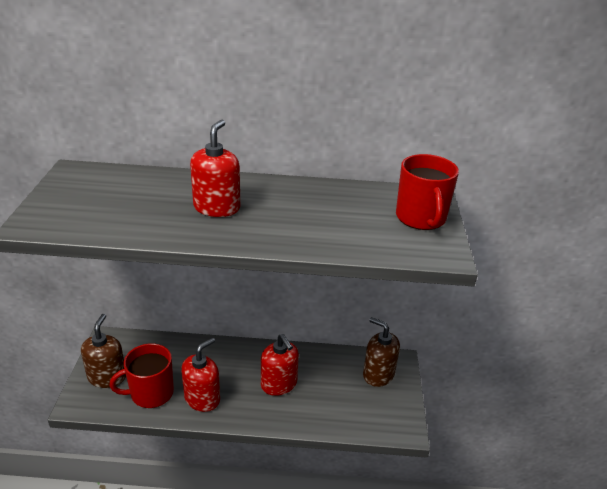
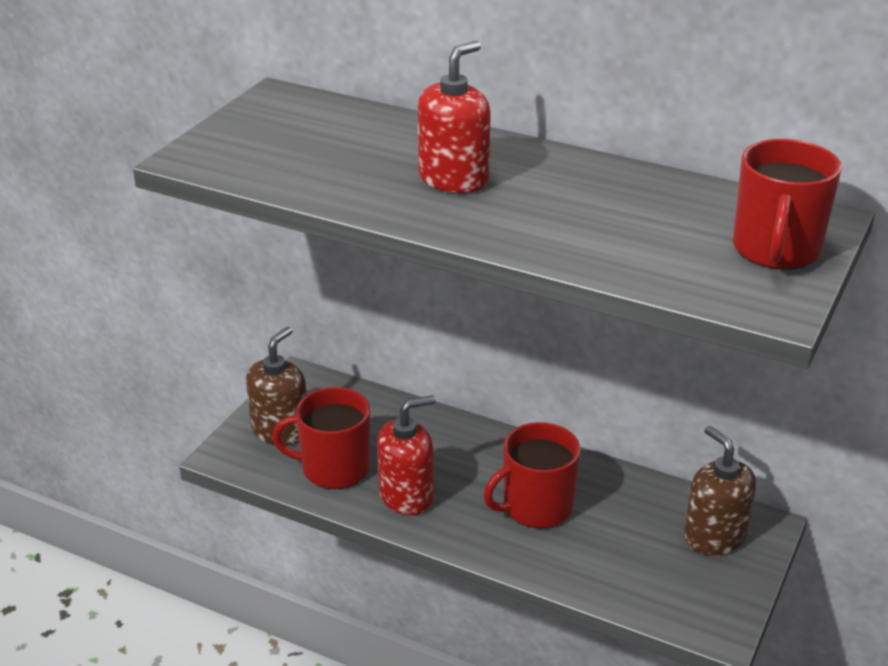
camera: 25 degrees right, 0 degrees up
(279, 384) = (536, 507): red soap dispenser -> red mug

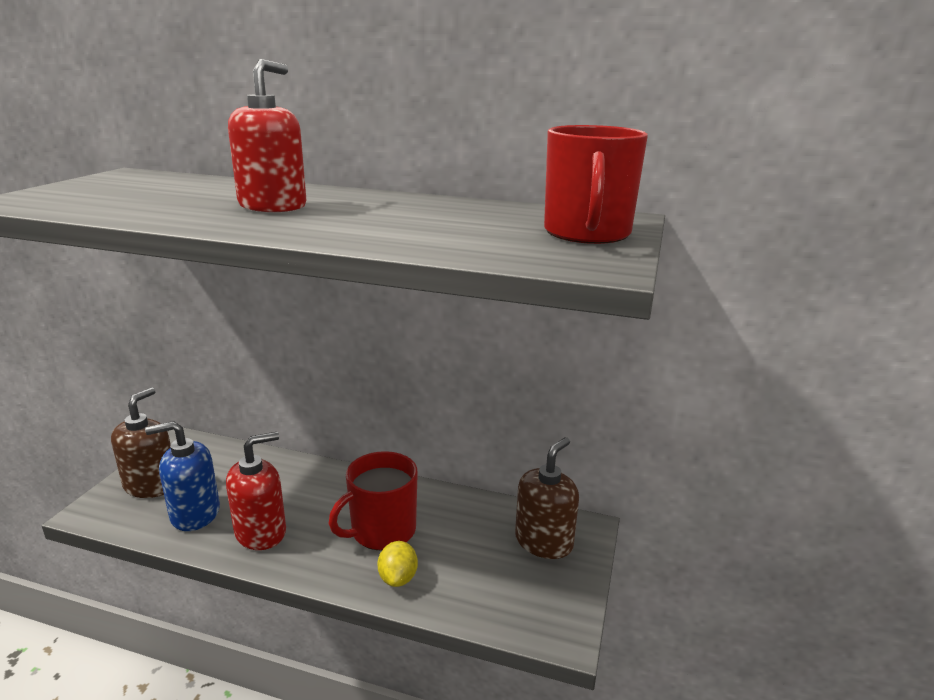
camera: 10 degrees left, 10 degrees down
(334, 468) = (195, 513): red mug -> blue soap dispenser
(553, 559) = (398, 578): none -> yellow lemon
(714, 536) = (544, 541): brown soap dispenser -> brown soap dispenser turned 75 degrees clockwise

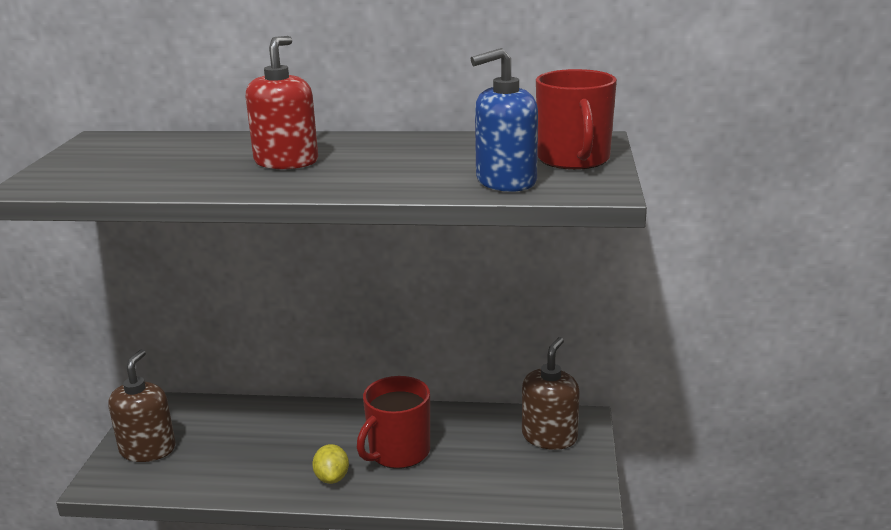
camera: 10 degrees left, 0 degrees up
(195, 513) = (208, 467): blue soap dispenser -> blue soap dispenser (505, 181)
(261, 532) = (283, 472): red soap dispenser -> none
(398, 578) = (430, 487): yellow lemon -> yellow lemon (332, 478)

